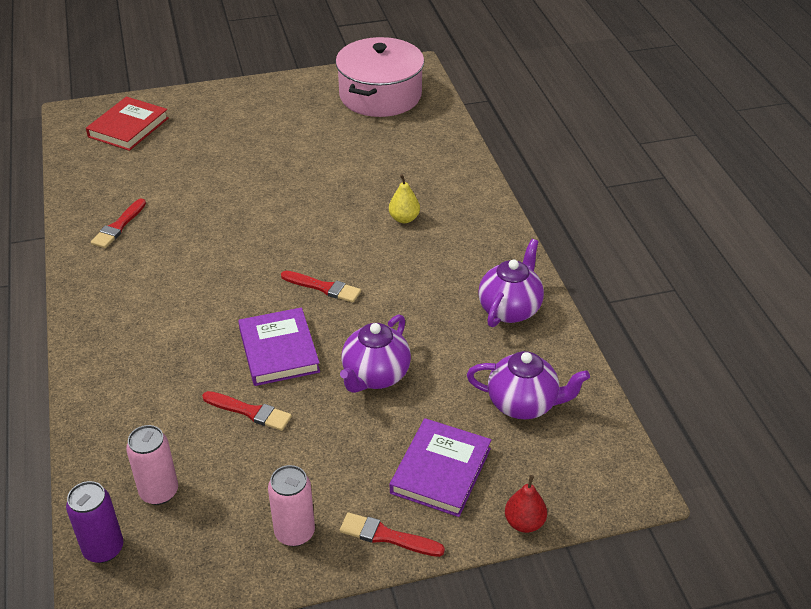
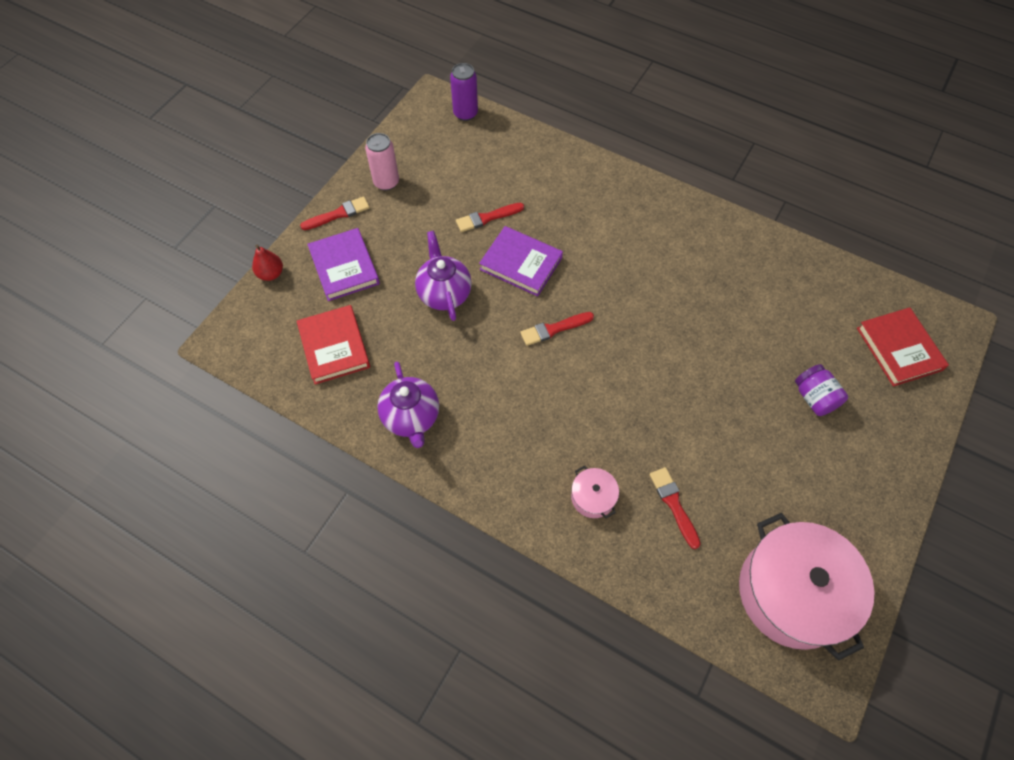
camera: 135 degrees right, 20 degrees up
(118, 226) = (746, 263): red brush -> red brush (674, 504)
(159, 492) = (476, 150): pink can -> none
(221, 142) = (814, 398): none -> purple jar
(404, 218) = (578, 441): yellow pear -> none
(434, 190) = (593, 497): none -> pink pot
(523, 404) = (334, 347): purple teapot -> red book

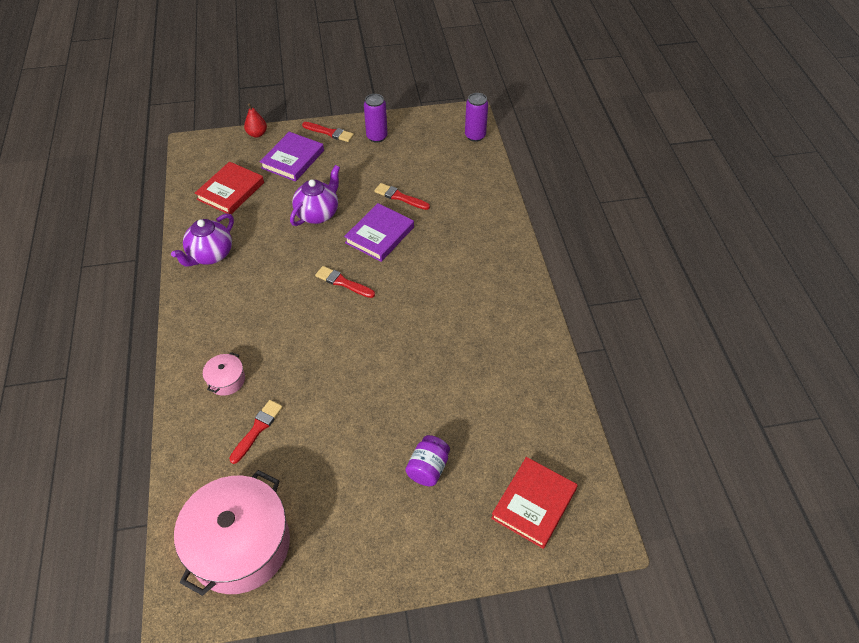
camera: 50 degrees right, 10 degrees down
(386, 182) = (377, 137): pink can -> purple can
(521, 264) = (379, 235): purple book -> purple book turned 45 degrees clockwise

